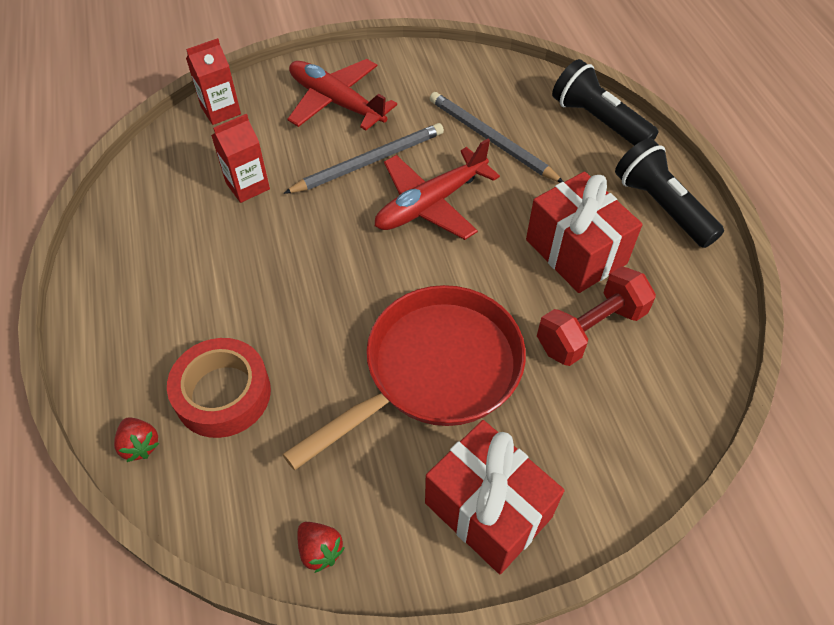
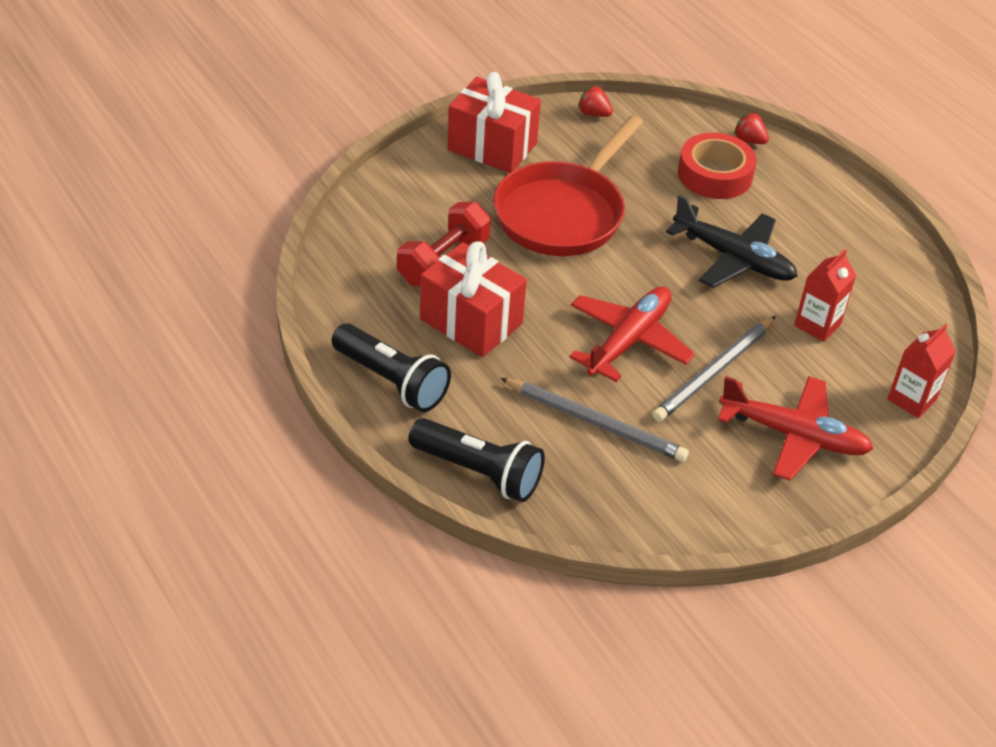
camera: 160 degrees right, 10 degrees down
(278, 271) = (733, 258): none -> black plane

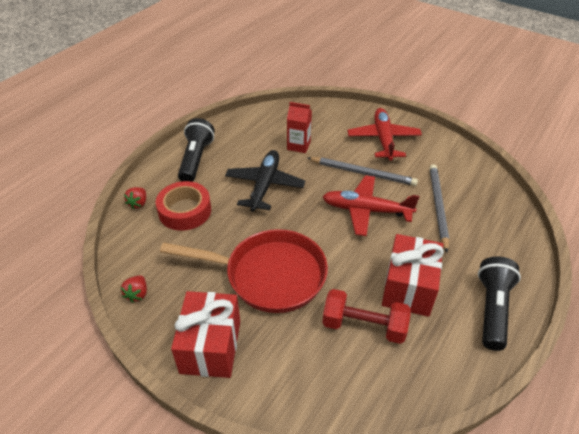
camera: 110 degrees left, 0 degrees up
(479, 472) = (515, 242): black flashlight -> black flashlight (196, 159)
(911, 399) = (329, 110): red carton -> none

